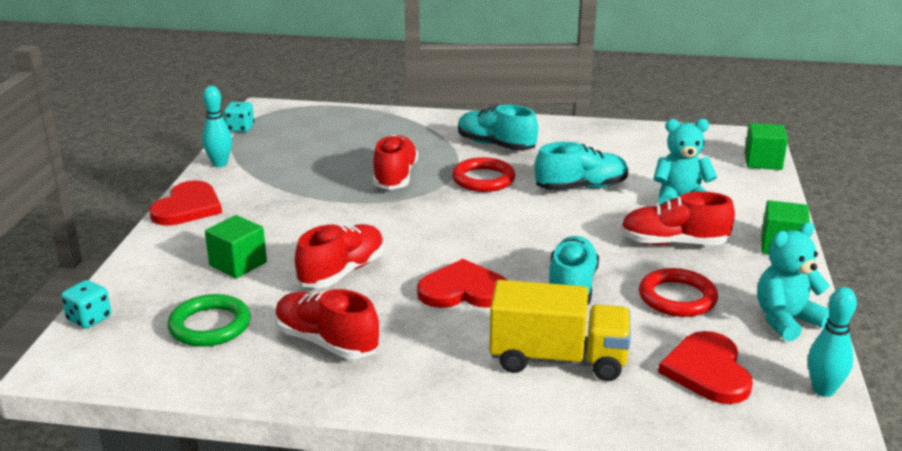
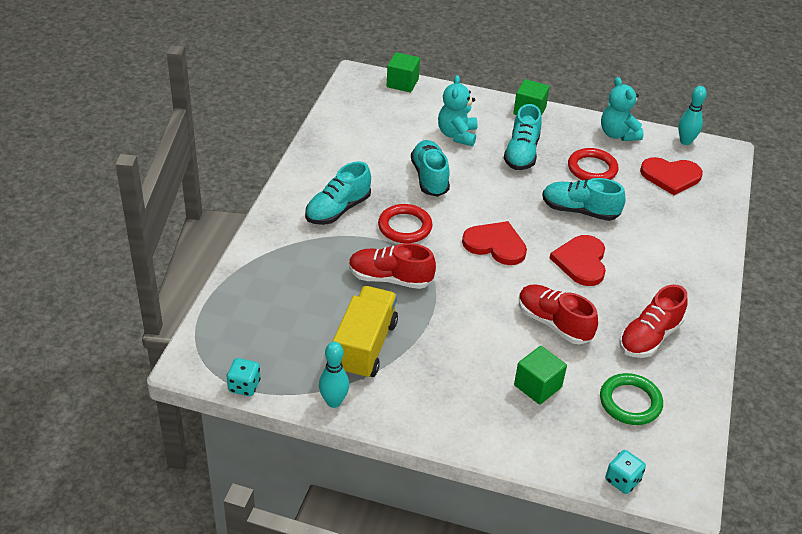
camera: 85 degrees left, 15 degrees up
(187, 207) = (428, 424): red heart -> red heart (495, 245)
(558, 360) = (663, 232): yellow truck -> yellow truck (365, 347)
(673, 243) = (521, 153): red shoe -> turquoise shoe

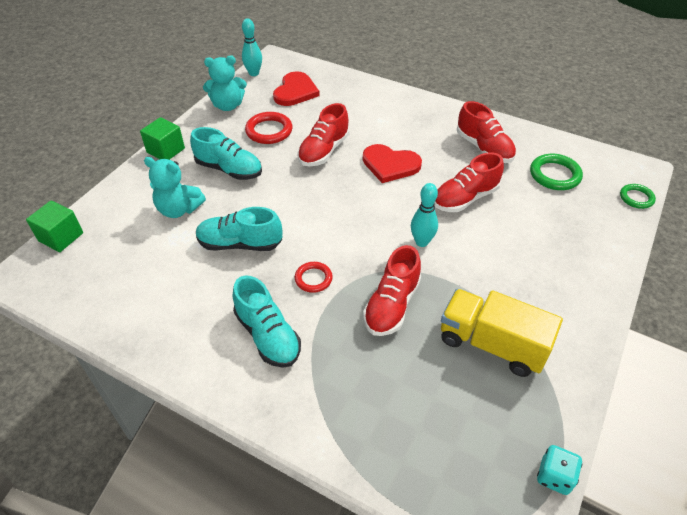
camera: 75 degrees left, 5 degrees up
(333, 402) = (571, 385): turquoise bowling pin -> turquoise bowling pin (421, 242)
(405, 227) = (313, 279): red ring -> red ring, size x0.63
(495, 245) = (356, 214): red heart -> none
(537, 386) = (540, 224): green cube -> none
(579, 211) = (324, 151): turquoise shoe -> red shoe
(622, 480) = (636, 198): turquoise dice -> green ring

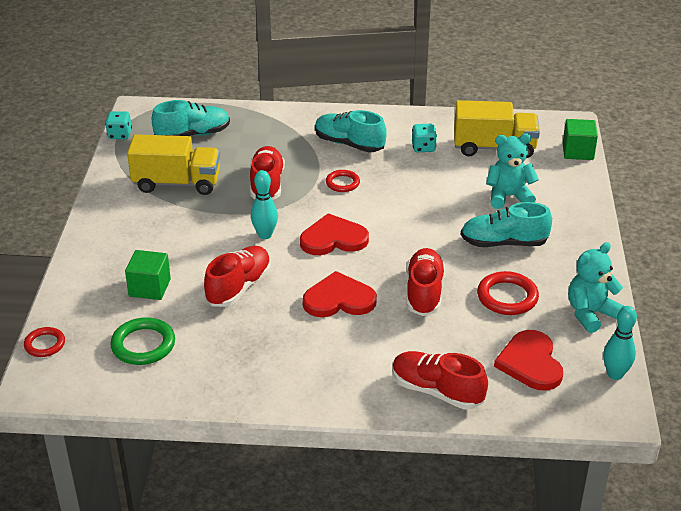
camera: 155 degrees right, 10 degrees down
(128, 271) = (494, 147): none -> yellow truck
(166, 150) = (590, 241): green cube -> green cube (149, 288)
(195, 298) = (423, 147): none -> turquoise dice
(240, 244) = (426, 188): turquoise shoe -> turquoise shoe (192, 135)
(362, 218) = (333, 239): none -> red heart
(484, 148) = (238, 355): red shoe -> red shoe (437, 391)
(636, 198) = (45, 344): green ring -> red ring

